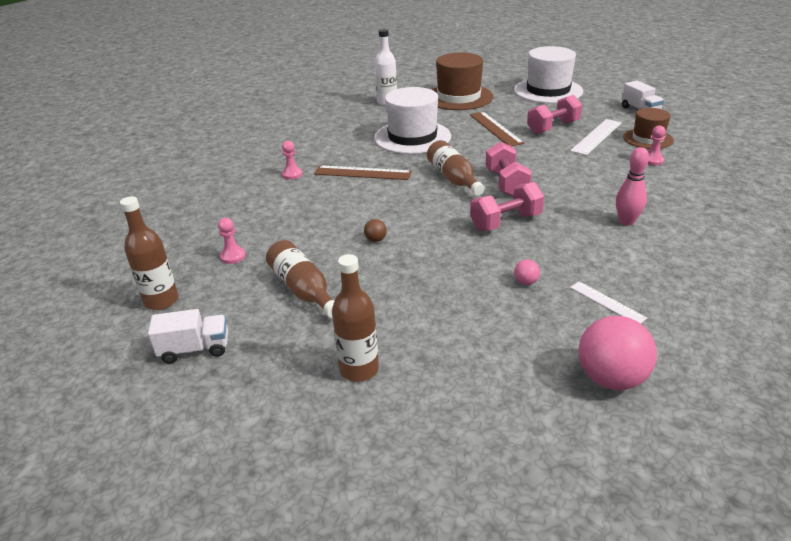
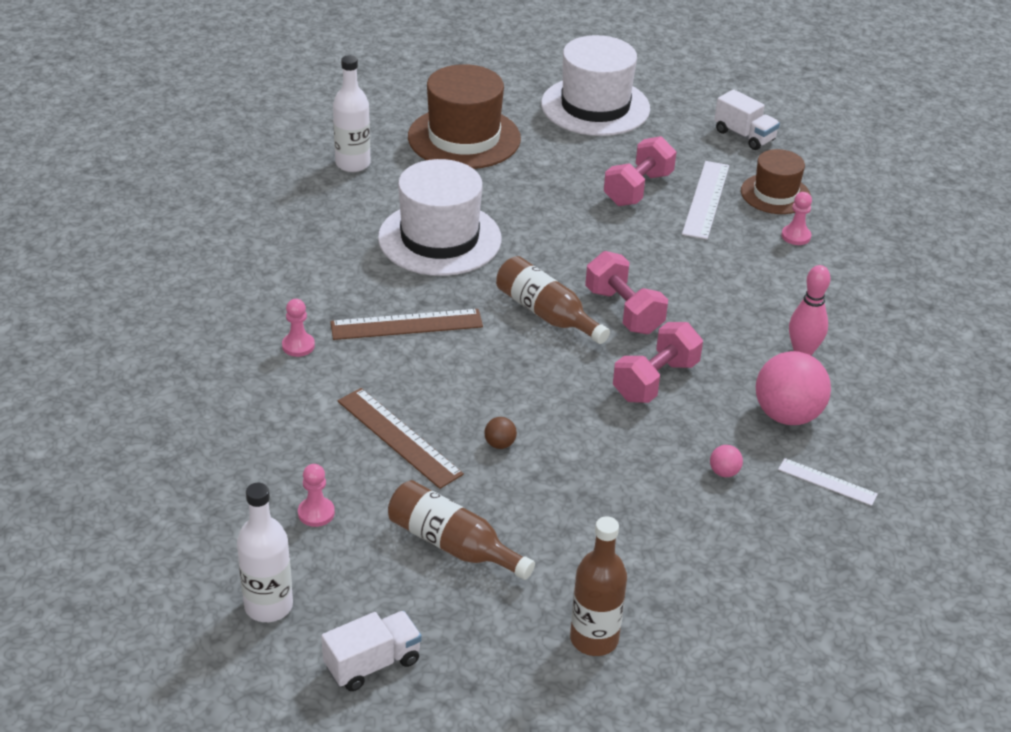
camera: 25 degrees left, 5 degrees up
(161, 301) = (268, 606): brown bottle -> white bottle
(495, 128) = (555, 202): brown ruler -> brown ruler (399, 437)
(610, 378) = (868, 581): pink ball -> pink ball (787, 415)

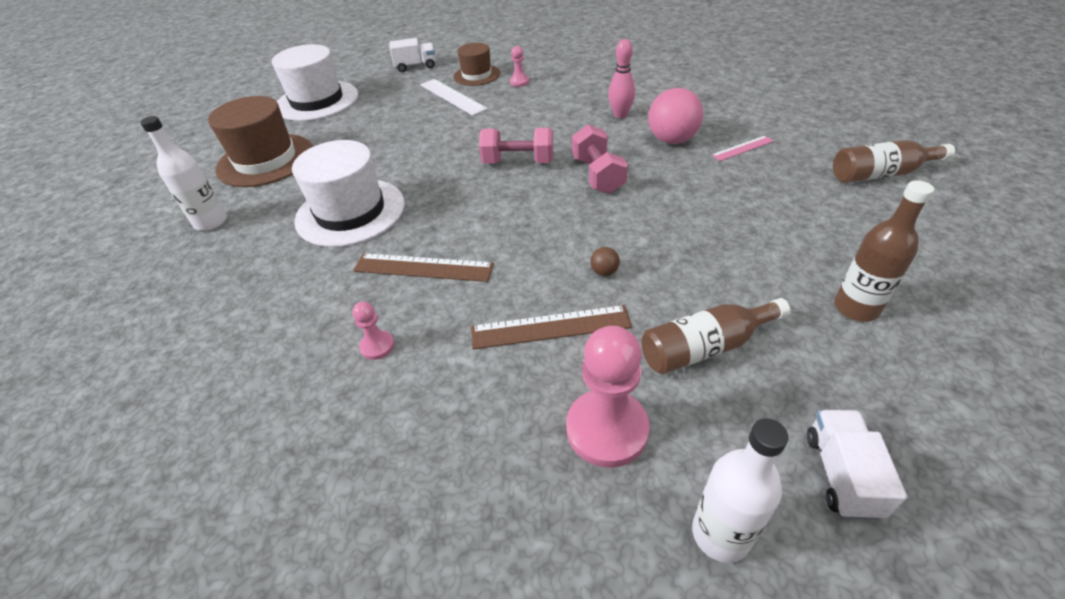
camera: 50 degrees left, 5 degrees up
(316, 513) = (607, 429): pink pawn -> pink pawn, size x2.05
(406, 325) = (423, 267): brown ruler -> brown ruler turned 75 degrees clockwise
(546, 314) = (486, 194): brown bottle -> brown bottle (881, 174)
(638, 189) = (412, 115): pink dumbbell -> none
(724, 472) = (708, 182): pink ball -> none
(827, 482) = (742, 148): white ruler -> pink ruler

